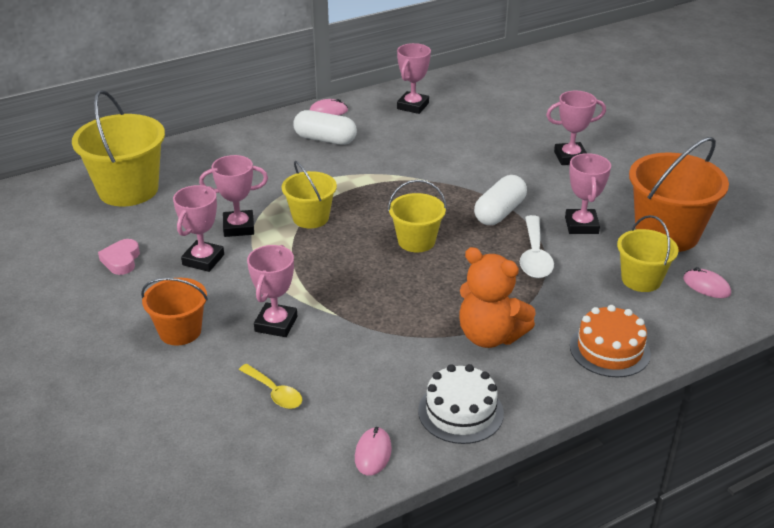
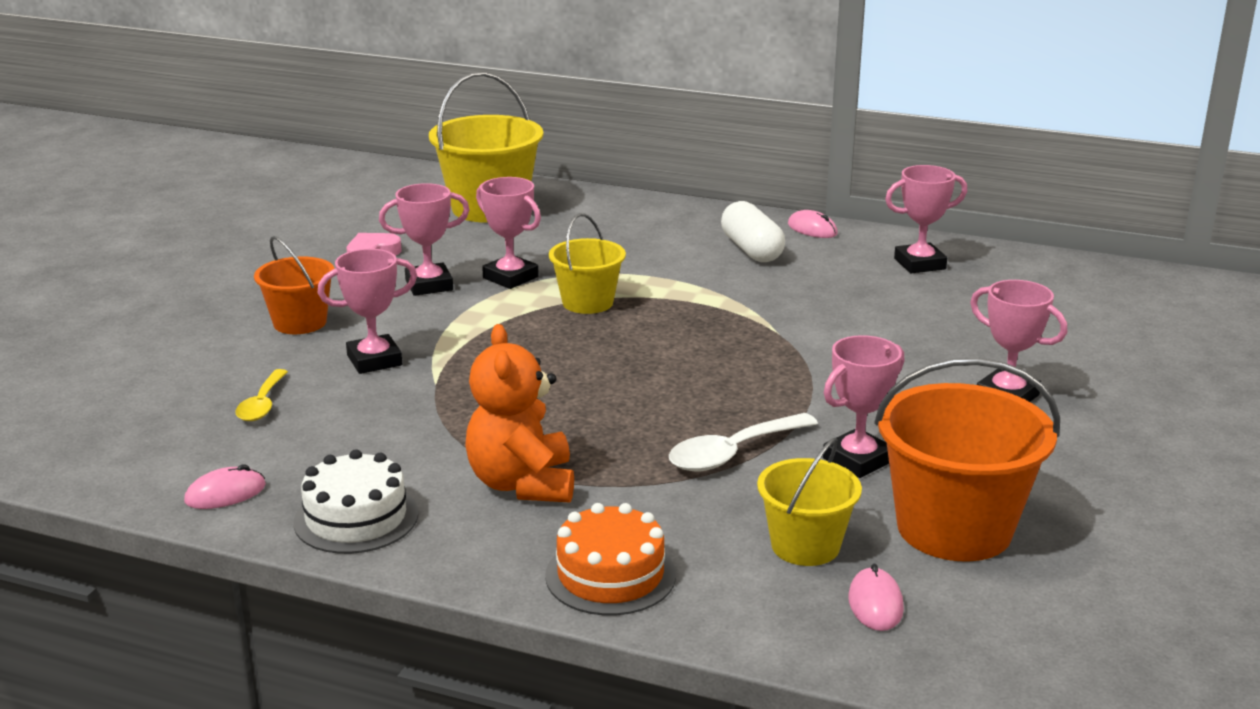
camera: 50 degrees right, 10 degrees down
(416, 241) = (640, 372): yellow bucket -> none
(499, 212) = (788, 397): white capsule -> none

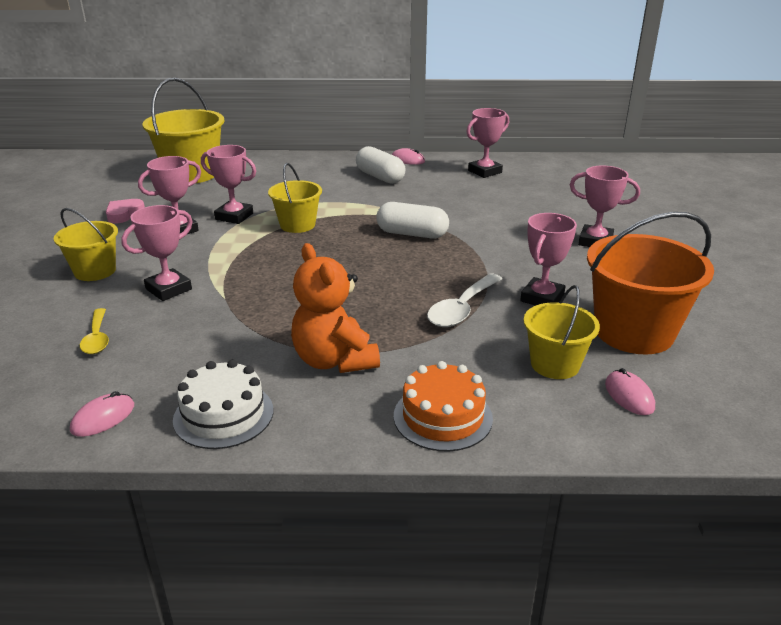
camera: 20 degrees left, 5 degrees up
(300, 322) = (95, 271): orange bucket -> yellow bucket
(738, 340) = (412, 234): none -> white capsule

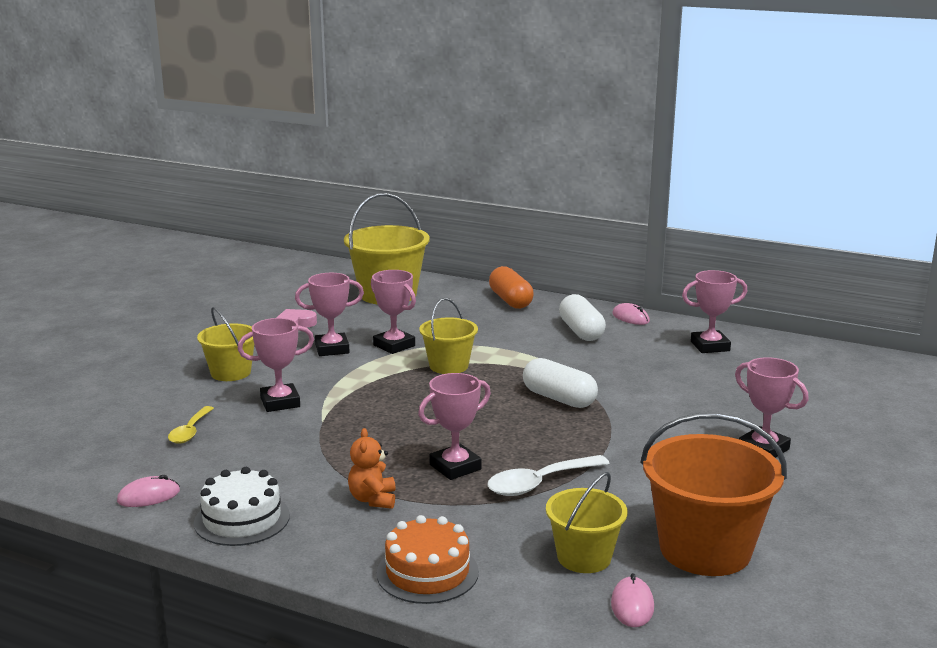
camera: 25 degrees right, 10 degrees down
(302, 162) = (510, 301): none -> orange capsule
(334, 360) = (373, 499): orange teddy bear -> orange teddy bear, size x0.58
(542, 298) = (637, 493): pink trophy -> pink trophy (455, 467)

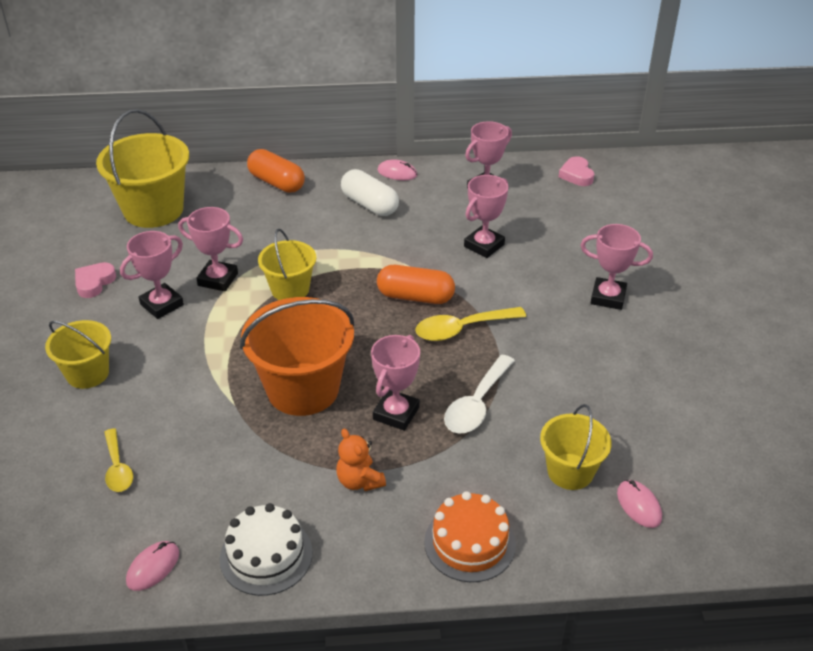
camera: 30 degrees left, 20 degrees up
(280, 402) = (173, 395): pink trophy -> pink trophy (484, 245)
(559, 398) = (415, 297): white capsule -> orange capsule
(581, 430) = (462, 329): none -> yellow spoon
(705, 549) = (645, 424): orange bucket -> orange bucket (303, 389)
(822, 357) = (576, 175): none -> pink heart

